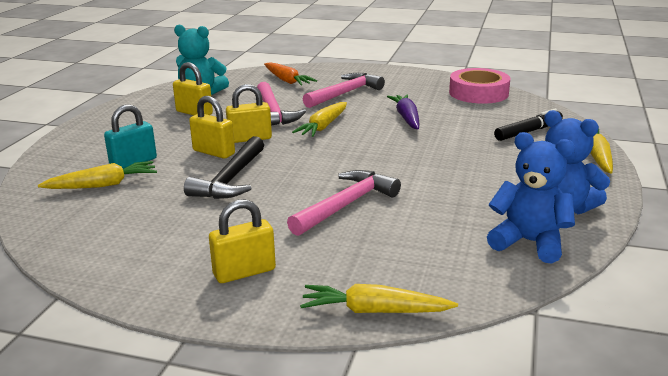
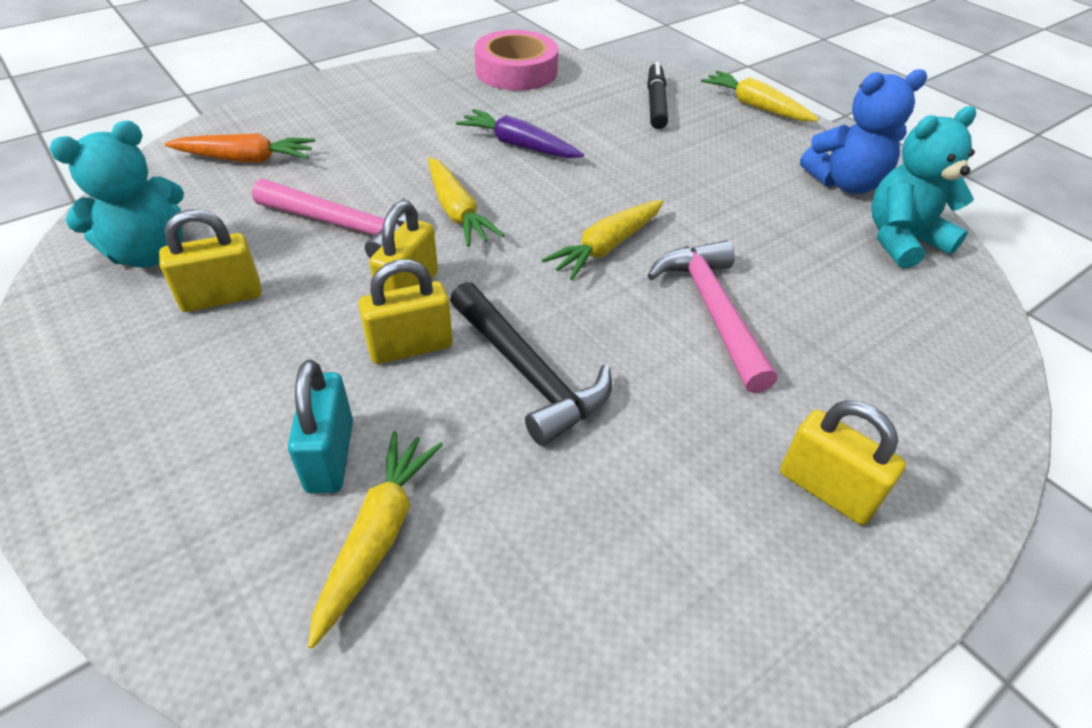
camera: 55 degrees left, 20 degrees up
(244, 272) = (826, 489): yellow padlock -> yellow padlock turned 60 degrees counterclockwise
(345, 93) = (373, 143): pink hammer -> none
(375, 311) = (986, 419): yellow carrot -> yellow carrot (607, 247)
(529, 242) = (902, 240): blue teddy bear -> turquoise teddy bear

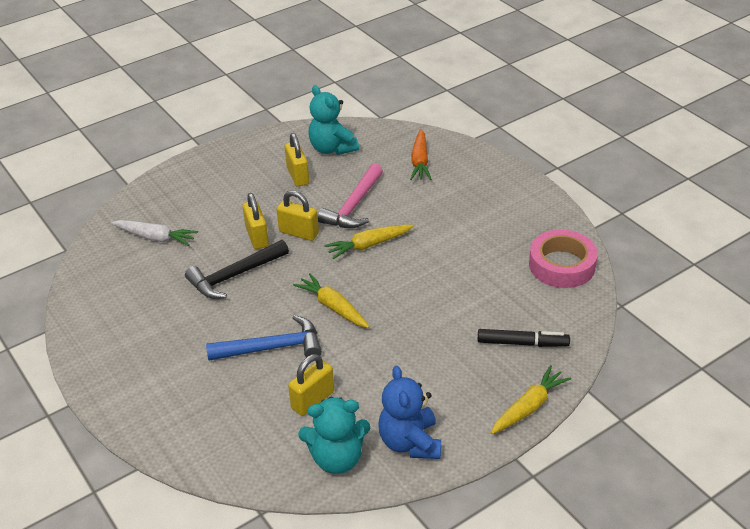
camera: 95 degrees right, 5 degrees down
(330, 456) = (196, 221): turquoise padlock -> none
(377, 537) = (155, 237): yellow carrot -> white carrot
(519, 145) = (447, 269): purple carrot -> none
(712, 311) = (272, 348): pink hammer -> blue hammer
(826, 489) = (145, 373): yellow padlock -> yellow padlock (313, 400)
(902, 240) = (337, 458): turquoise teddy bear -> turquoise teddy bear turned 105 degrees clockwise

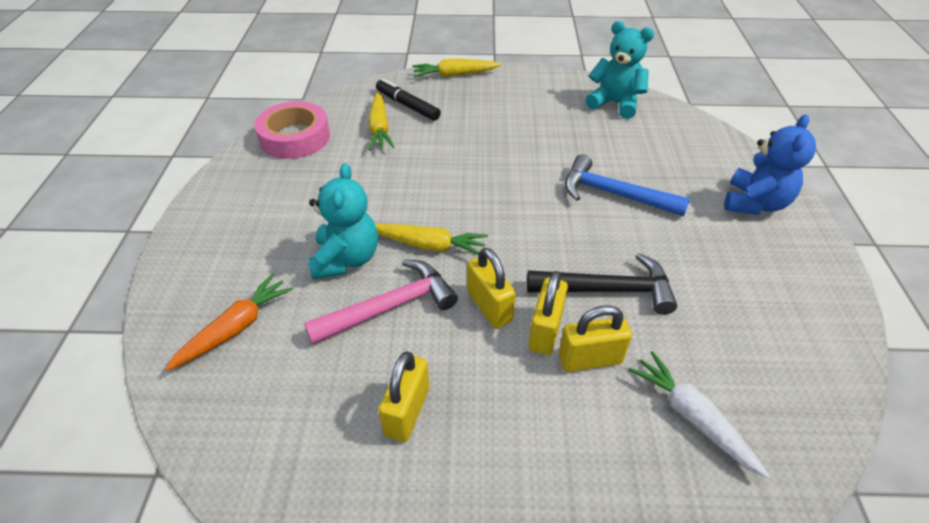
camera: 145 degrees left, 5 degrees up
(313, 400) = (606, 141): yellow padlock -> yellow padlock (590, 359)
(332, 148) = (305, 440): turquoise teddy bear -> turquoise teddy bear (346, 259)
(333, 307) = (527, 201): yellow carrot -> yellow carrot (379, 128)
(410, 442) = (555, 91): blue teddy bear -> blue teddy bear (754, 203)

